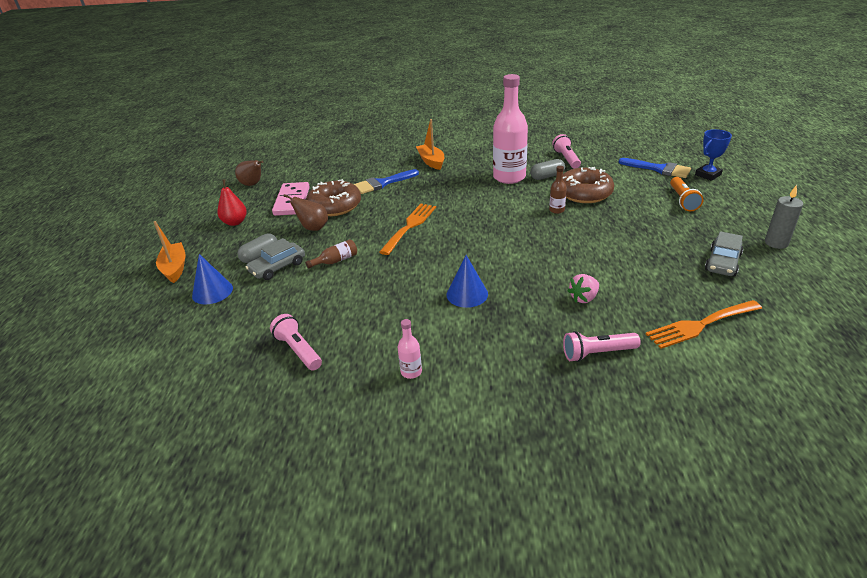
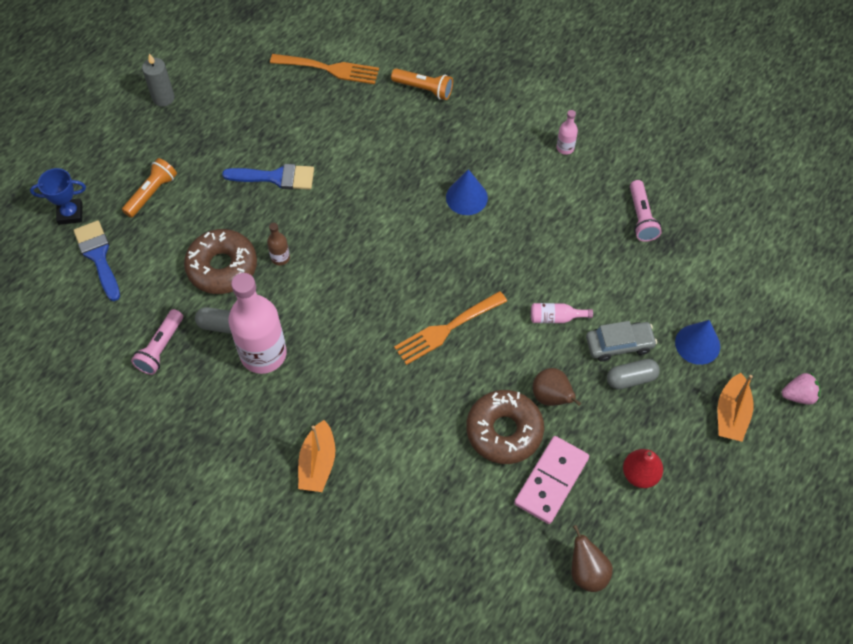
camera: 150 degrees left, 25 degrees up
(336, 261) = (556, 318): brown bottle -> pink bottle
(382, 183) = (417, 448): blue brush -> blue brush (276, 177)
(583, 298) = (380, 138): pink strawberry -> pink strawberry (798, 395)
(597, 353) = (424, 89): pink flashlight -> orange flashlight
(722, 263) = (233, 106): grey car -> none

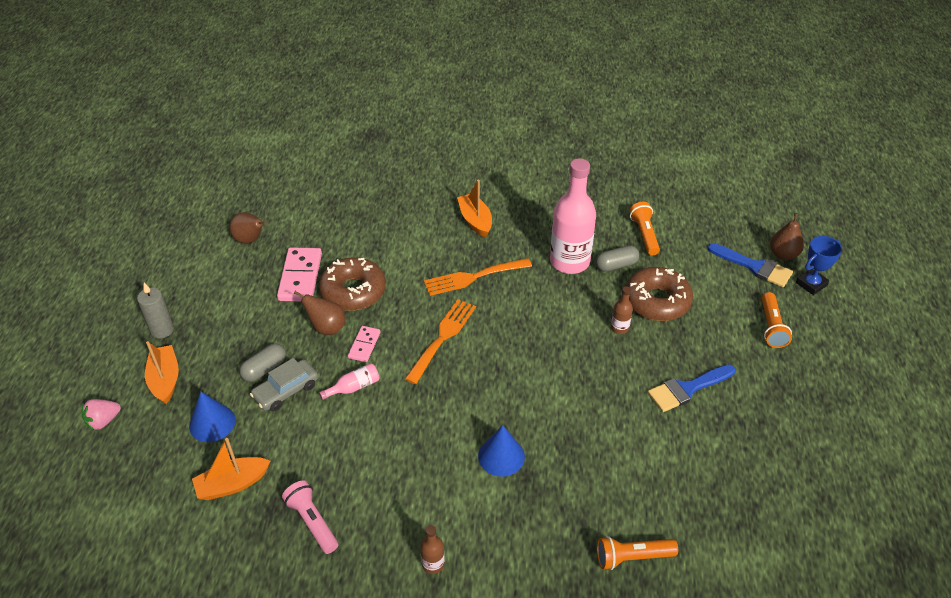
camera: 150 degrees right, 15 degrees down
(57, 255) = (783, 254): none -> brown pear
(161, 348) = (644, 235): pink flashlight -> orange flashlight
(163, 98) = (861, 410): grey candle -> grey candle (162, 330)
(329, 69) = (748, 528): orange fork -> orange fork (473, 277)
(524, 358) = (364, 345): none -> pink domino
(565, 148) = (433, 564): pink bottle -> brown bottle
(640, 474) = (232, 308): red pear -> none
(695, 277) = (232, 484): none -> orange boat

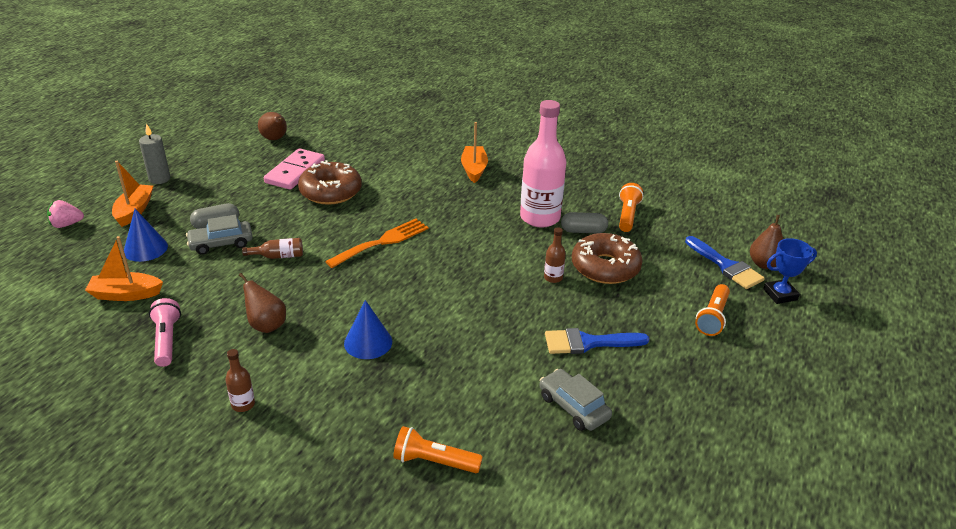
camera: 20 degrees right, 10 degrees down
(327, 328) = (289, 210): brown pear -> brown pear (266, 325)
(354, 387) = (278, 256): pink bottle -> brown bottle
(364, 345) = (310, 230): pink domino -> none
(473, 277) = (442, 207): orange fork -> none
(711, 460) = (573, 407): none -> grey car

